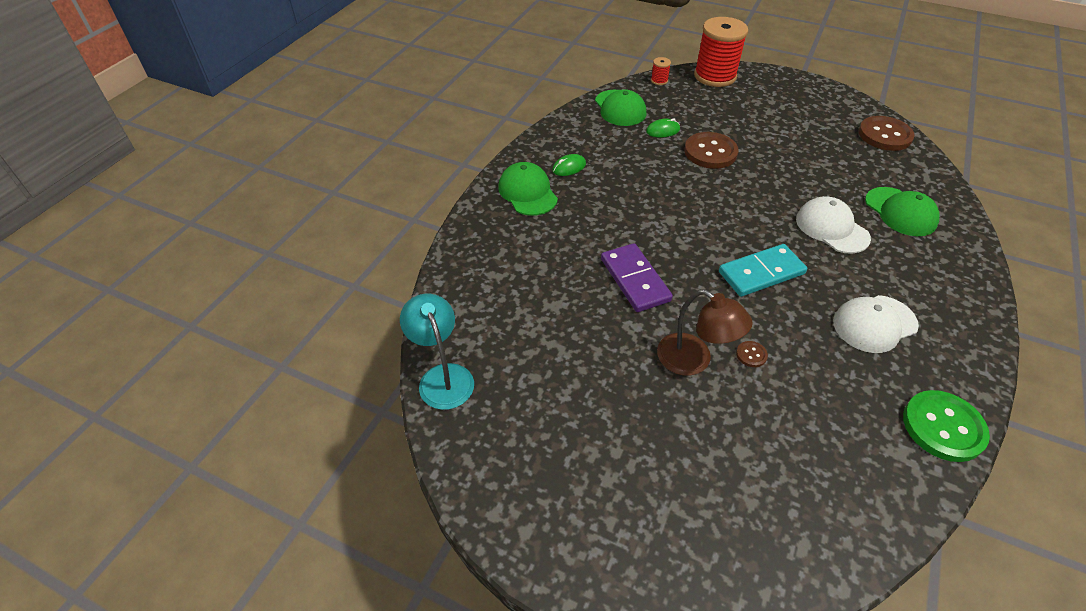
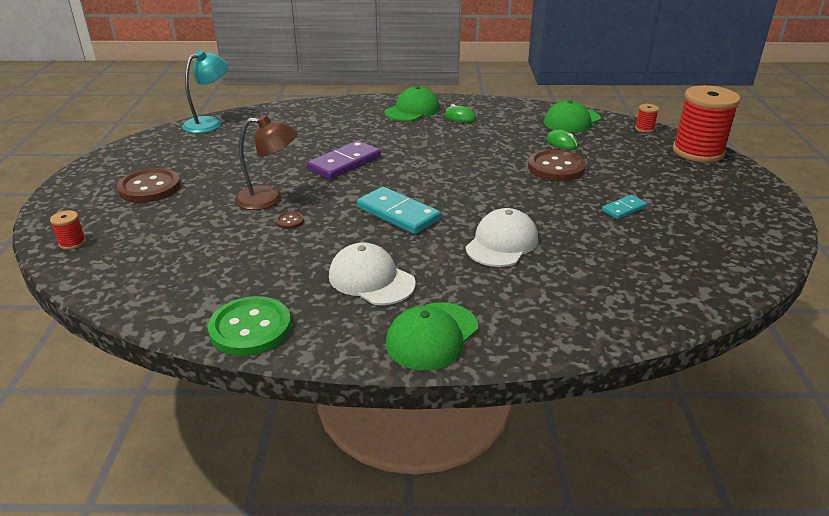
camera: 65 degrees right, 15 degrees down
(694, 360) = (269, 199): brown lamp -> brown lamp turned 105 degrees counterclockwise
(740, 577) = (72, 243): none -> red spool
(795, 147) = (624, 209): none -> turquoise domino
(884, 135) = (732, 263): brown button -> brown button (150, 188)
(900, 212) = (579, 284): green cap -> green cap (432, 336)

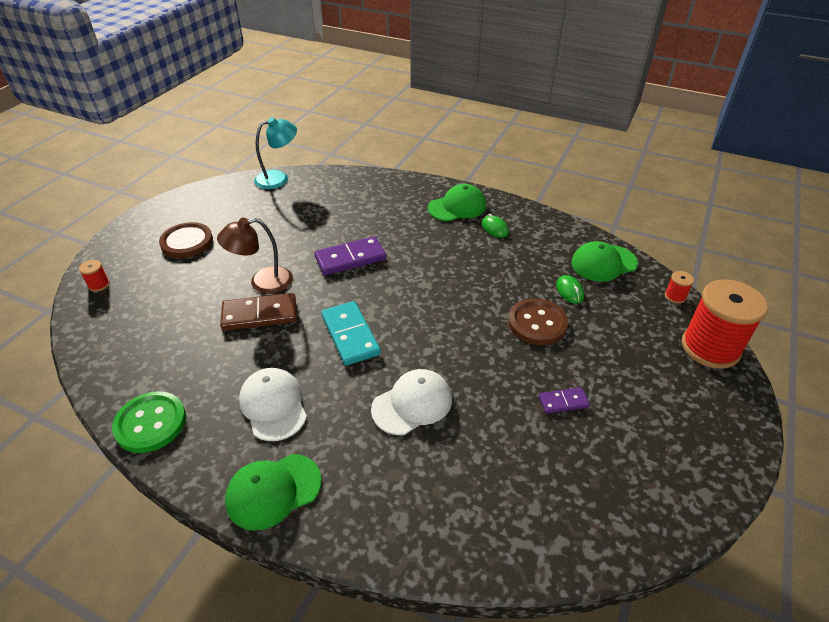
camera: 25 degrees right, 10 degrees up
(269, 199) = (262, 282): brown lamp -> brown lamp turned 135 degrees clockwise
(290, 221) = (259, 314): brown button -> brown domino
(624, 209) = (563, 402): turquoise domino -> purple domino

